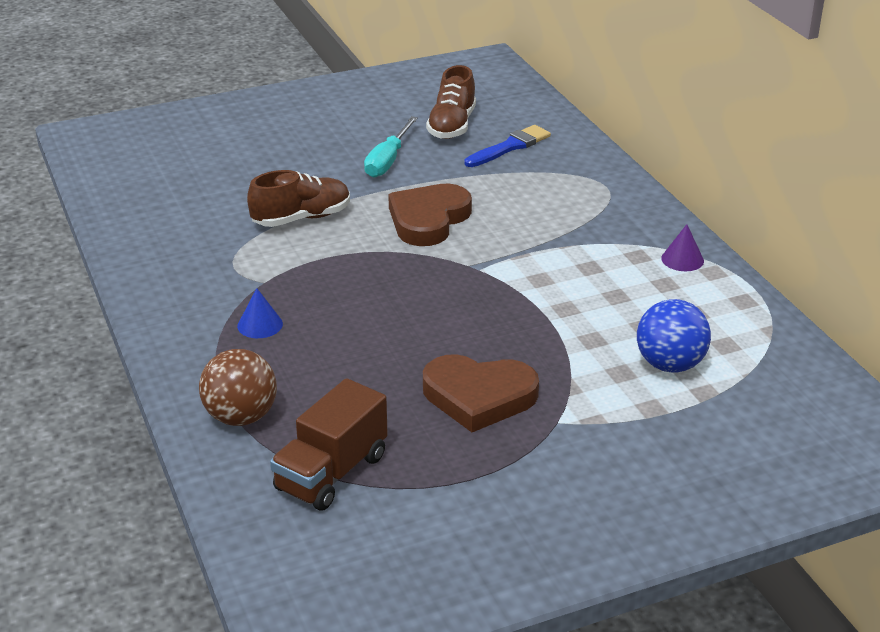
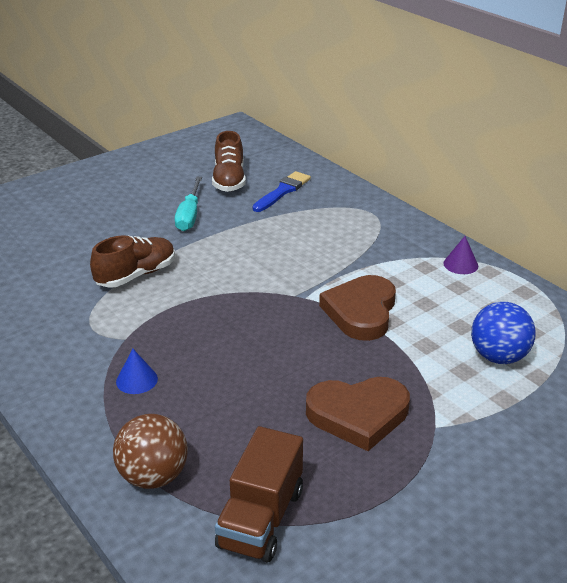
camera: 15 degrees left, 0 degrees up
(428, 220) = (244, 261): brown heart -> brown heart (361, 312)

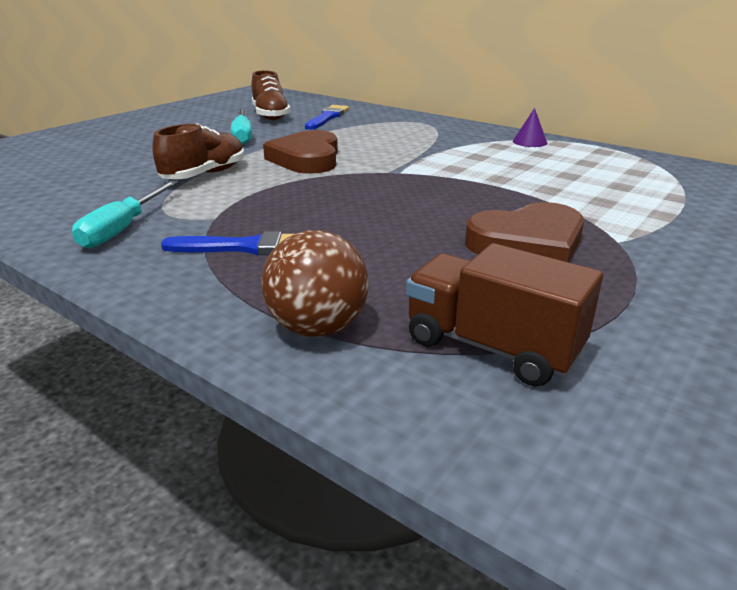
camera: 15 degrees left, 5 degrees down
(53, 341) = (122, 229): none -> turquoise screwdriver
(136, 380) = (246, 247): blue cone -> blue brush
(261, 518) = (491, 347): brown truck -> brown truck turned 120 degrees clockwise
(361, 312) = (464, 176): brown heart -> brown heart (306, 159)
(498, 357) = (625, 189): blue ball -> none

